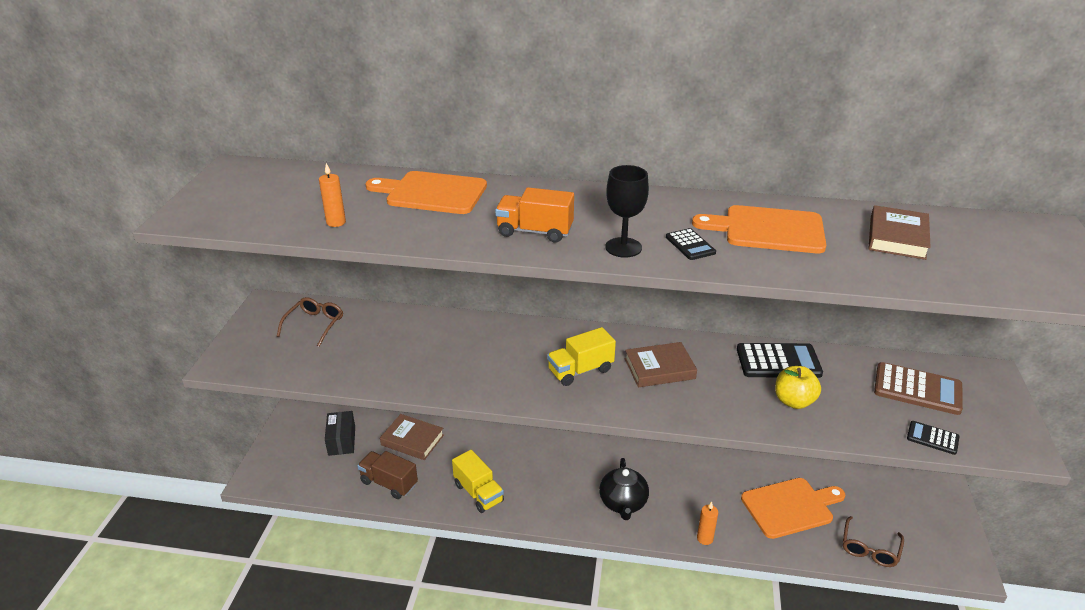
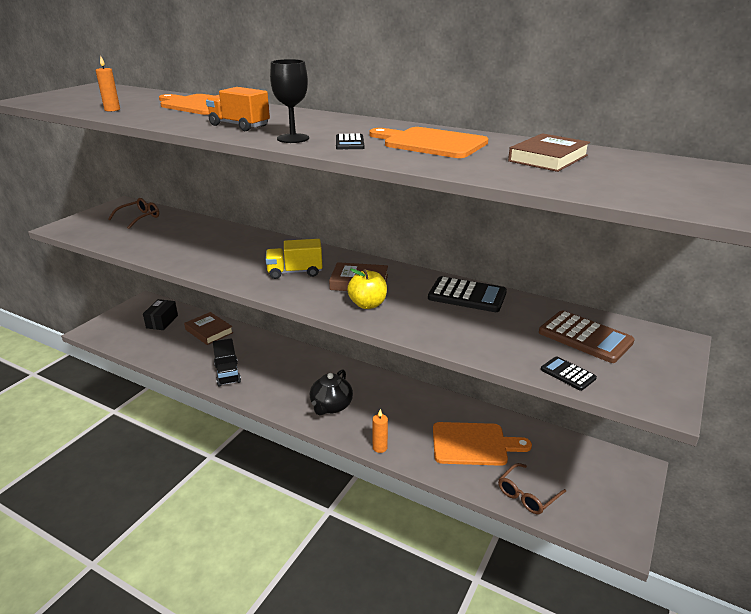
camera: 20 degrees right, 5 degrees down
(389, 483) = (171, 353): brown truck -> none
(478, 493) = (227, 373): yellow truck -> black truck
(793, 401) = (455, 323): yellow apple -> yellow apple (367, 304)

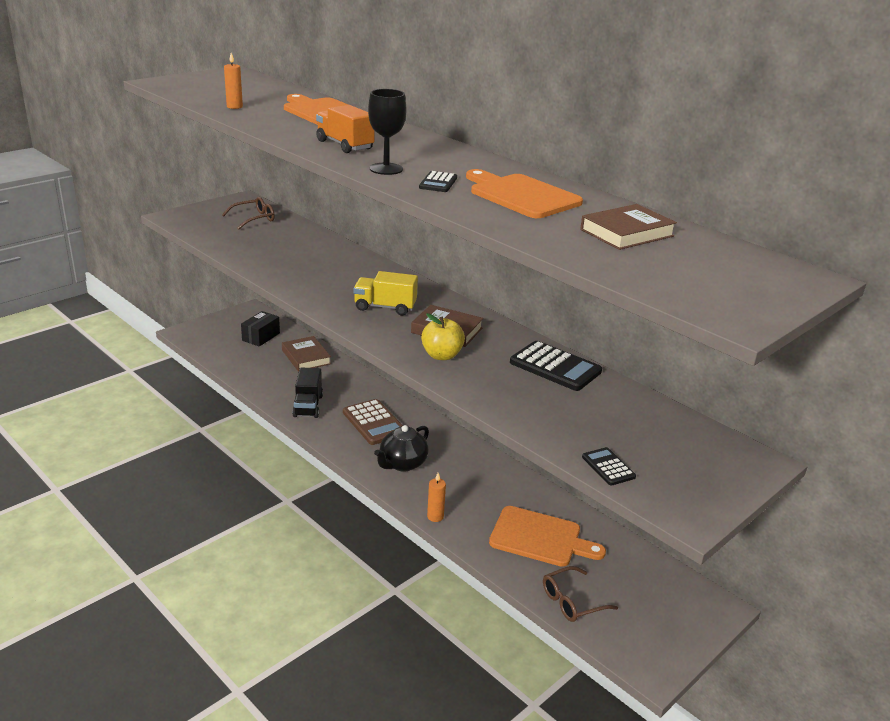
camera: 15 degrees right, 0 degrees up
(585, 337) = (656, 436): brown calculator -> brown calculator (374, 423)

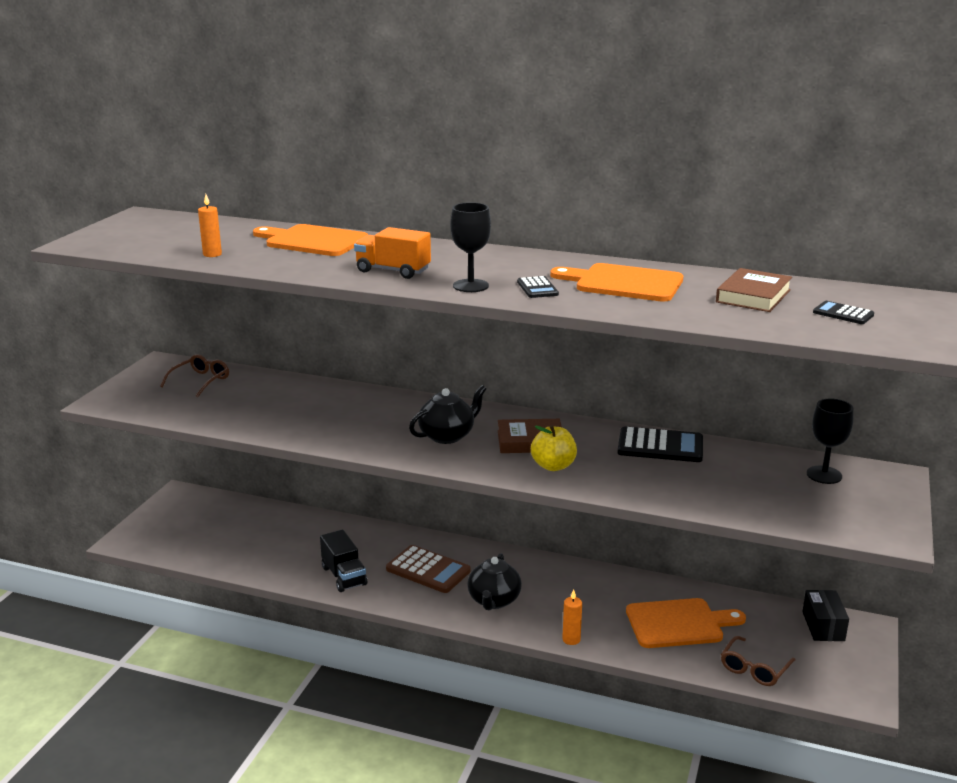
camera: 25 degrees left, 5 degrees down
(261, 337) = (220, 519): black box -> black box (823, 626)
(306, 357) = (292, 526): brown book -> none
(385, 307) = (447, 436): yellow truck -> black teapot
(608, 467) = (795, 518): black calculator -> black calculator (843, 314)
(684, 438) = (824, 475): none -> black goblet

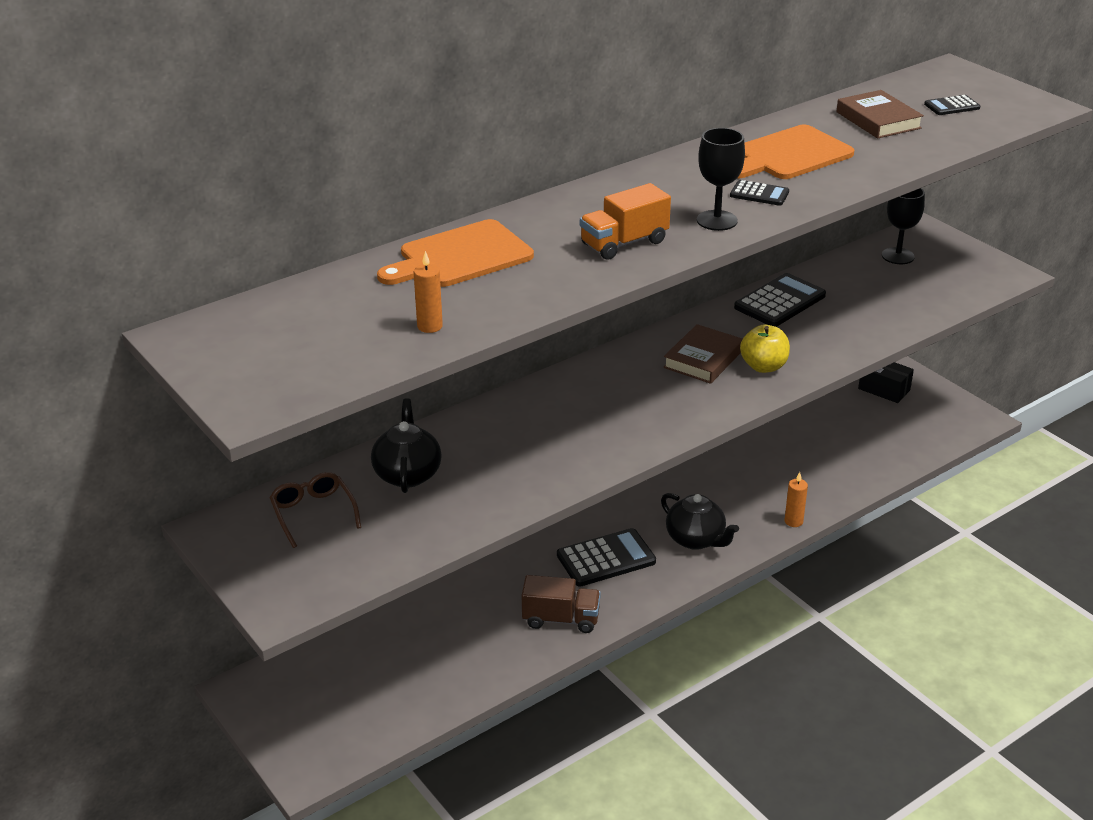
camera: 55 degrees left, 10 degrees up
(344, 576) = (561, 619): black truck -> brown truck
(428, 570) = (606, 559): brown calculator -> black calculator
(447, 436) = (644, 398): black teapot -> black teapot (407, 474)
(678, 623) = (821, 455): orange cutting board -> none
(754, 668) = (908, 448): brown glasses -> none

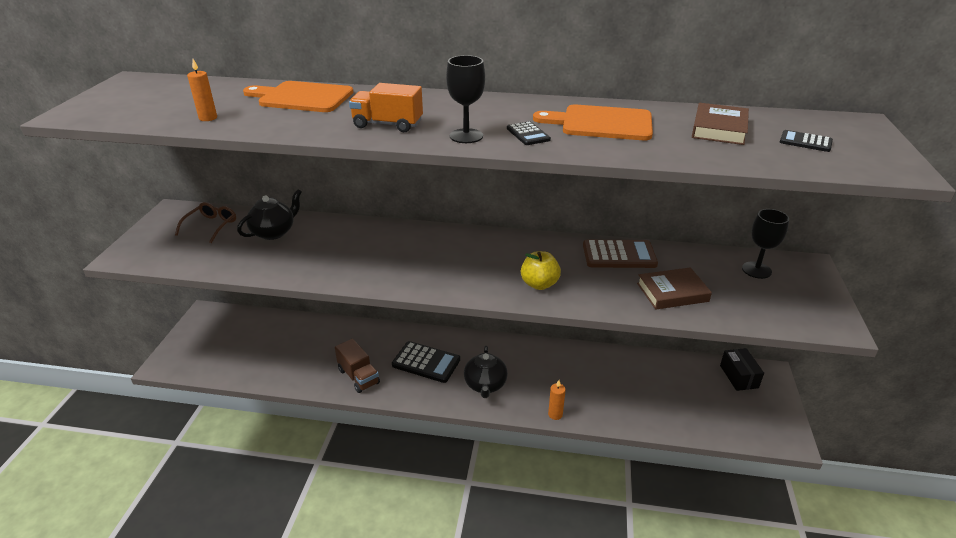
camera: 45 degrees right, 0 degrees up
(703, 359) = (512, 260): brown book -> brown book (672, 292)
(780, 302) = (619, 255): black calculator -> brown calculator

